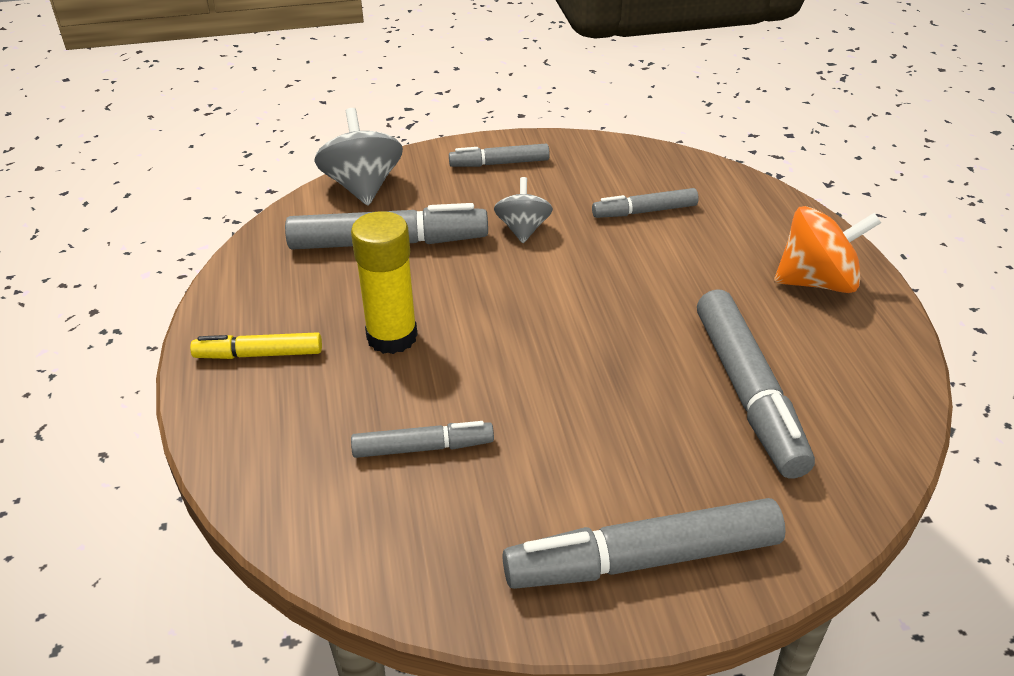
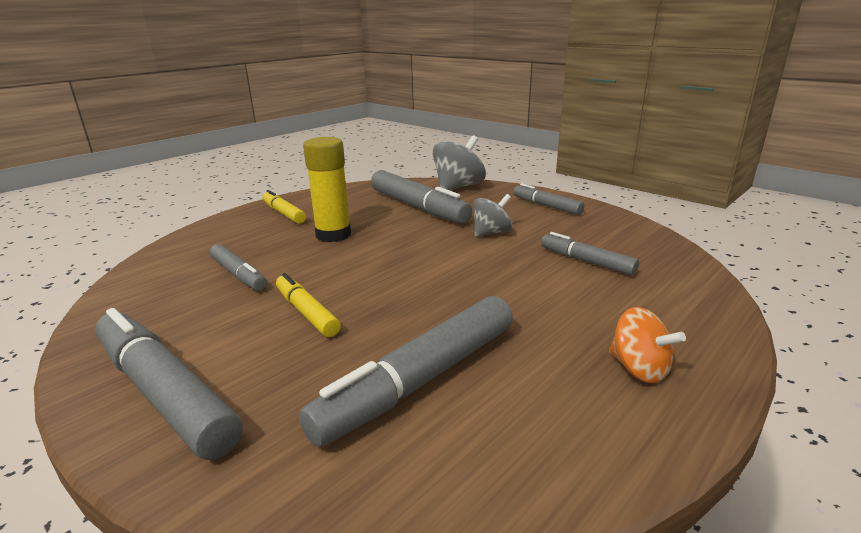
camera: 55 degrees right, 15 degrees down
(572, 420) = (306, 312): none -> yellow marker
(817, 281) = (639, 369): orange spinning top -> orange spinning top, size x0.63

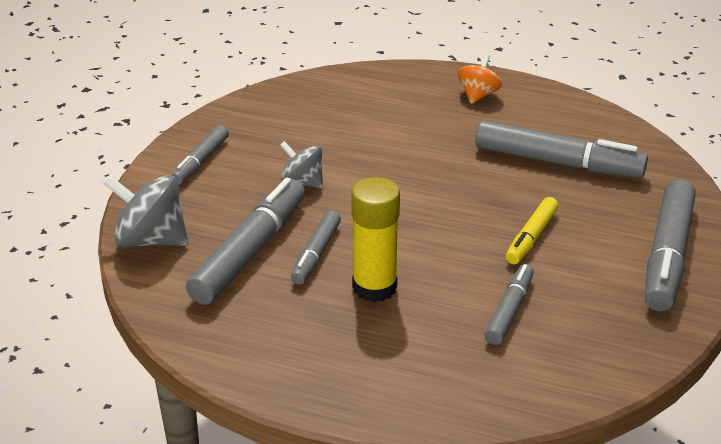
camera: 115 degrees left, 10 degrees up
(283, 213) = (334, 364): yellow marker -> none
(586, 261) = (338, 124): grey marker -> grey marker (316, 254)

